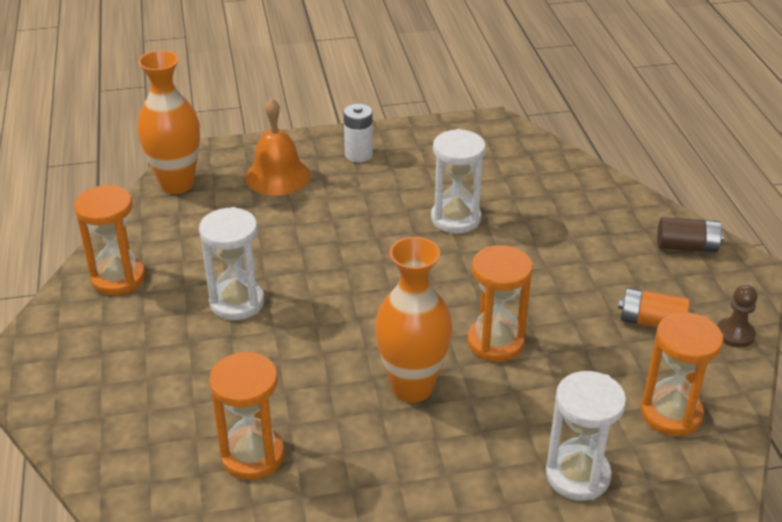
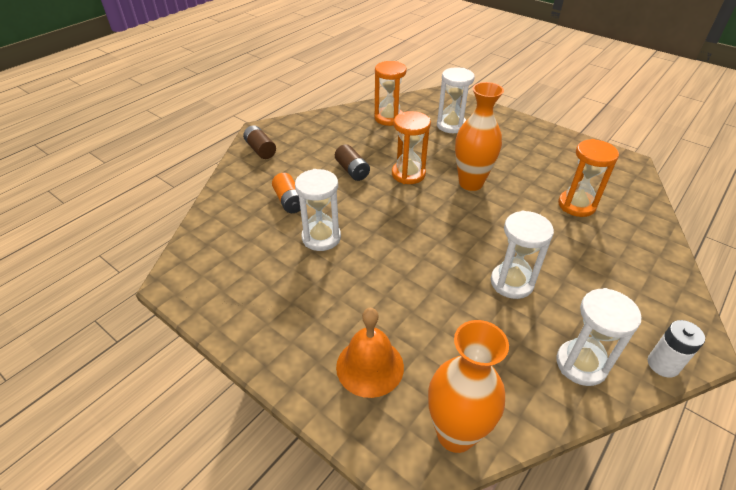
camera: 130 degrees left, 5 degrees up
(118, 278) = (581, 364): orange hourglass -> white hourglass
(358, 154) = (290, 334): white battery -> white battery (663, 364)
(556, 298) = (352, 170): none -> brown battery
(651, 322) = (336, 140): orange battery -> orange battery (289, 201)
(735, 334) = (318, 119): brown pawn -> none

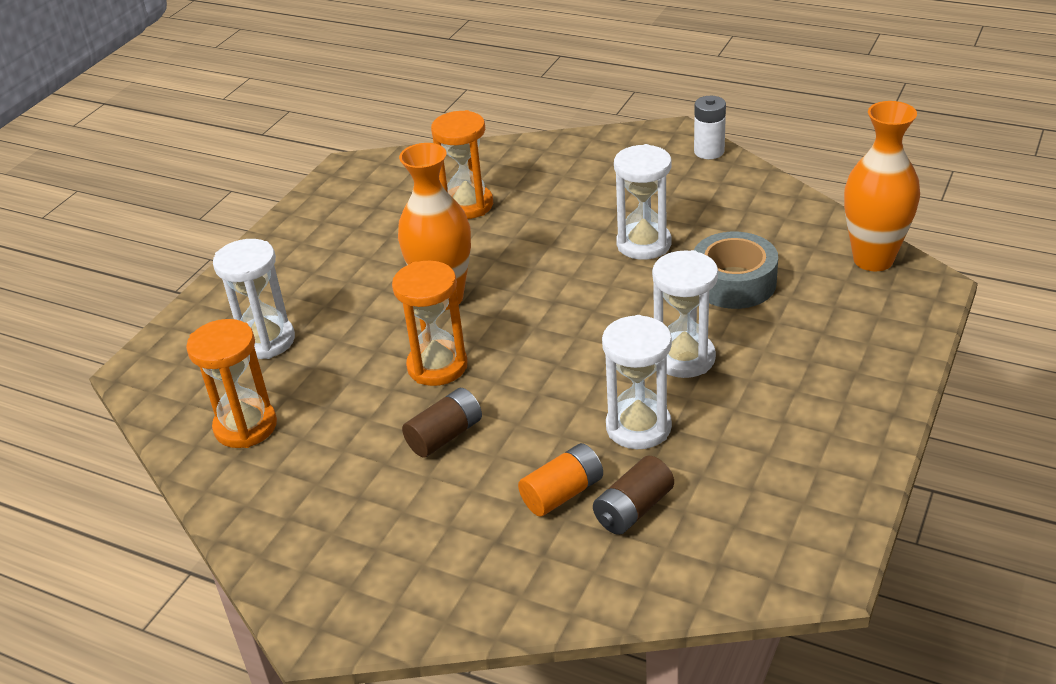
camera: 100 degrees left, 5 degrees down
(260, 150) = (405, 595): brown battery -> brown battery (633, 509)
(370, 366) = (835, 329): orange bell -> none
(448, 321) = (734, 282): none -> grey tape
(581, 364) = (738, 194): white hourglass -> white hourglass (684, 358)

